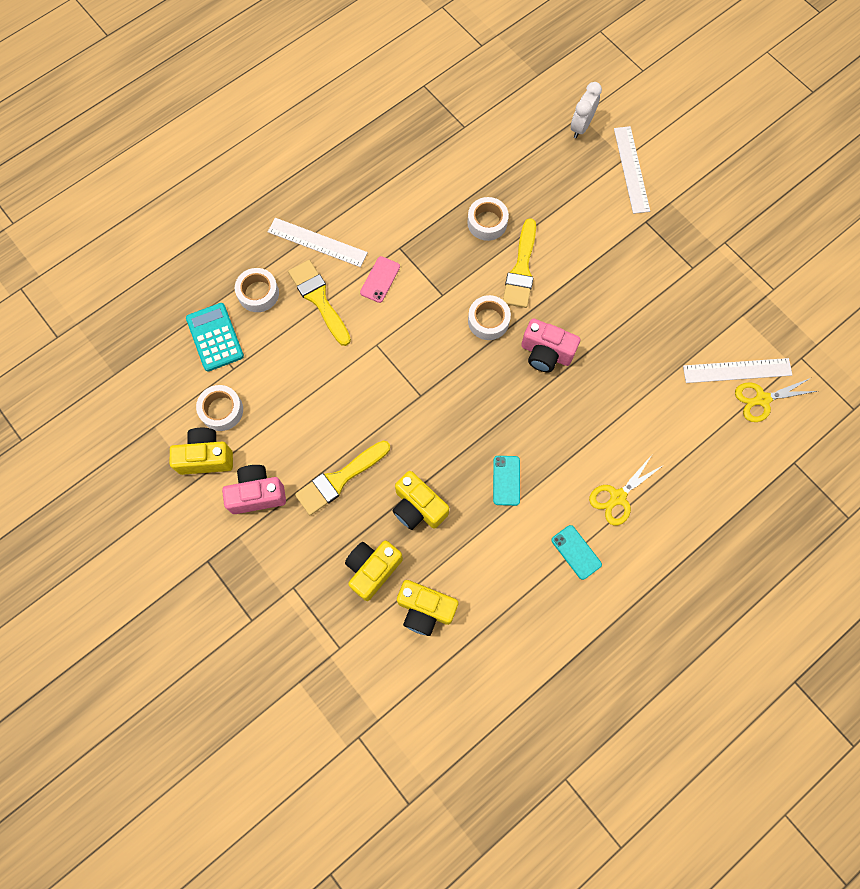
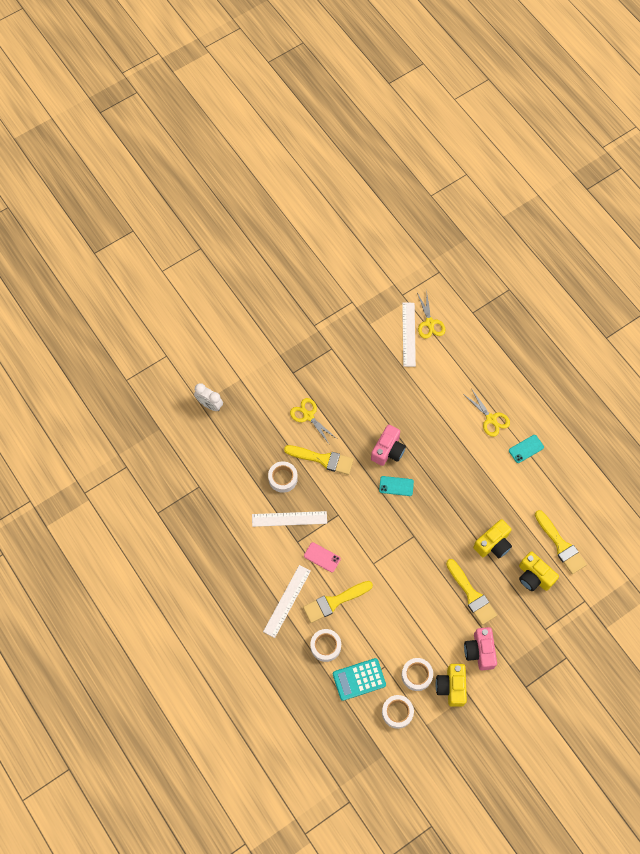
camera: 85 degrees left, 5 degrees down
(425, 609) = (561, 545): yellow camera -> yellow brush
(488, 321) = (361, 485): white tape -> white tape (397, 712)
(506, 480) = (477, 486): turquoise phone -> turquoise phone (396, 486)
(583, 246) = (308, 416): none -> yellow scissors
(631, 169) = (250, 375): white ruler -> white ruler (289, 518)

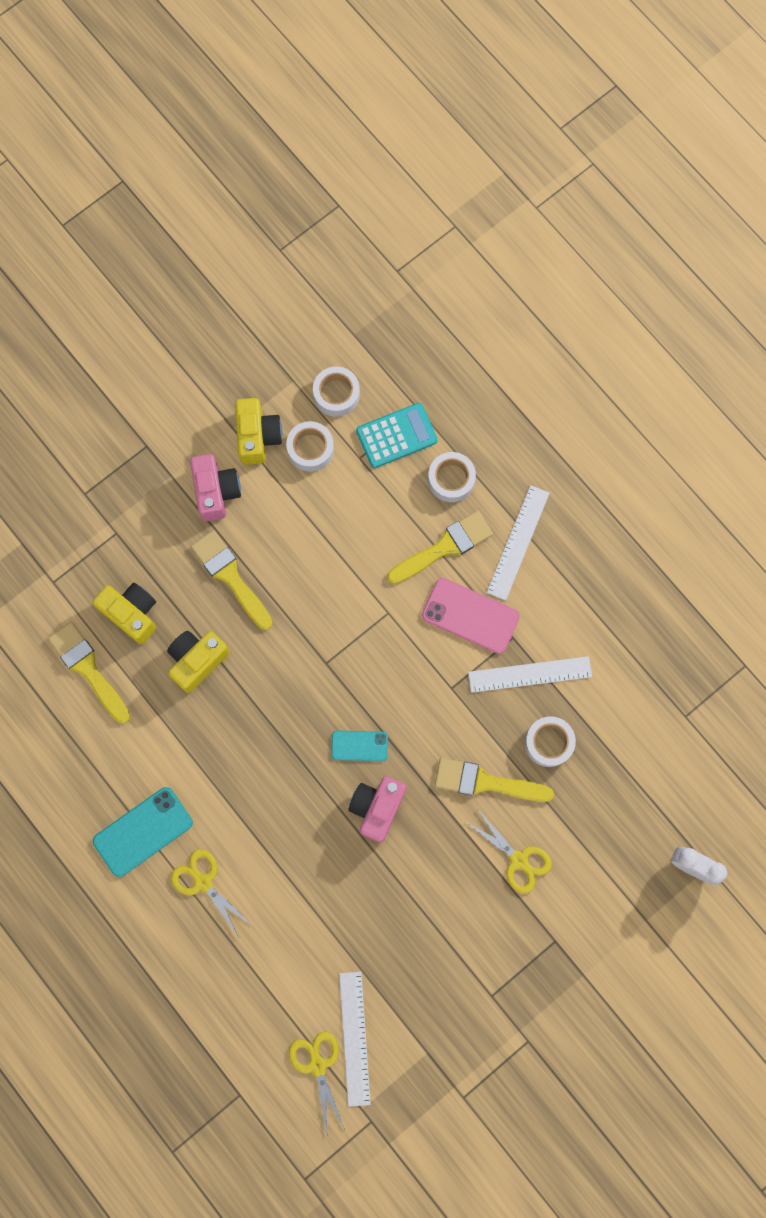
camera: 175 degrees right, 10 degrees up
(322, 557) = (470, 616): pink phone -> pink phone, size x1.66
(526, 449) = (143, 831): turquoise phone -> turquoise phone, size x1.66

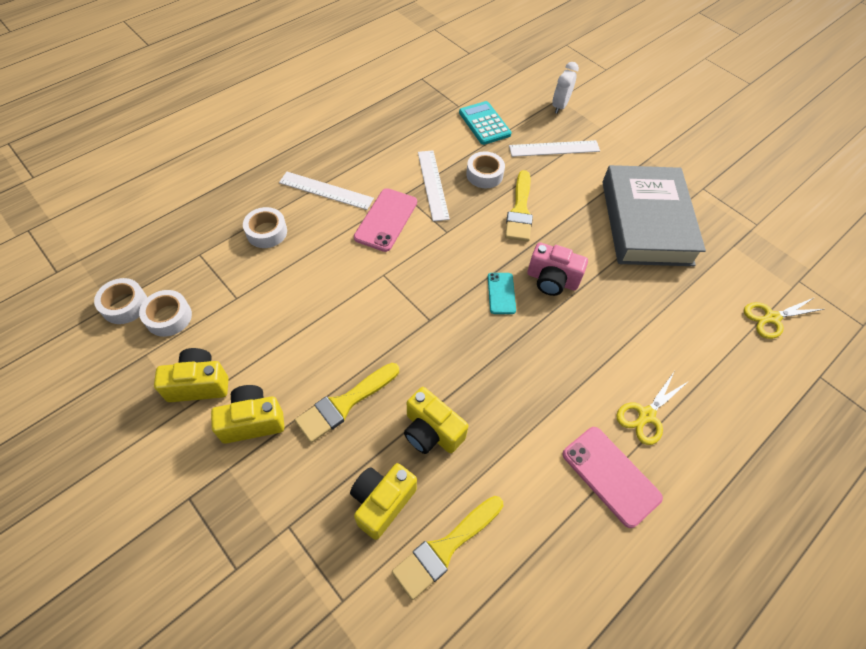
camera: 95 degrees left, 20 degrees down
(143, 831) = (611, 475): turquoise phone -> pink phone
(216, 492) = (252, 421): pink camera -> yellow camera
(310, 449) = (220, 337): white tape -> white tape (125, 305)
(355, 1038) = (740, 292): white ruler -> white ruler (554, 148)
(396, 436) = (220, 270): turquoise calculator -> turquoise calculator (484, 123)
(444, 547) = (326, 236): yellow brush -> none
(466, 945) = (646, 222): none -> grey book
(518, 860) = (575, 192): yellow scissors -> none

